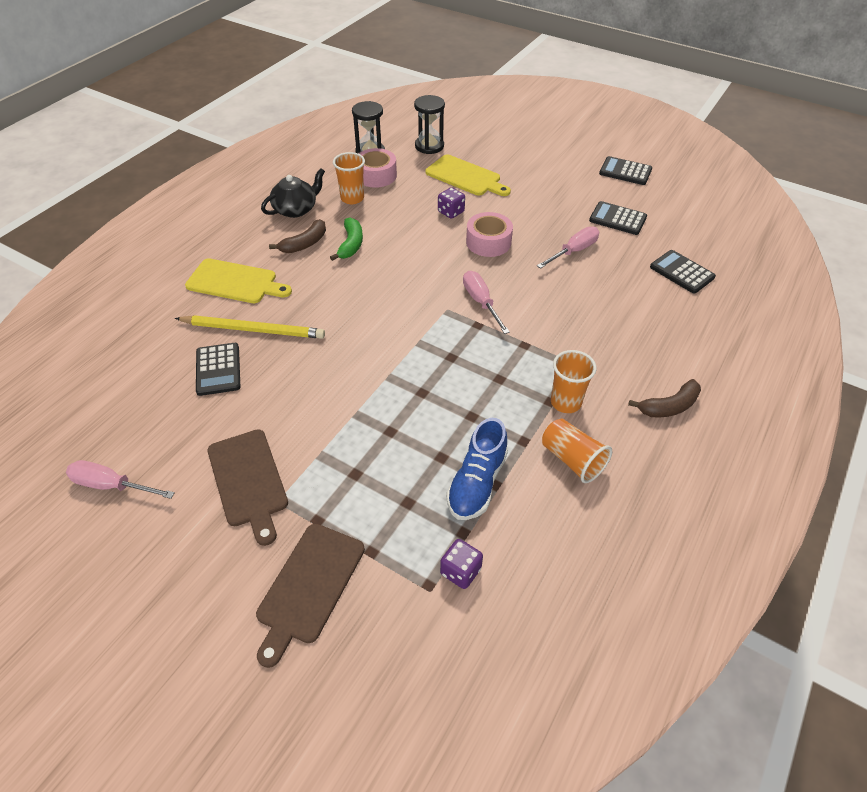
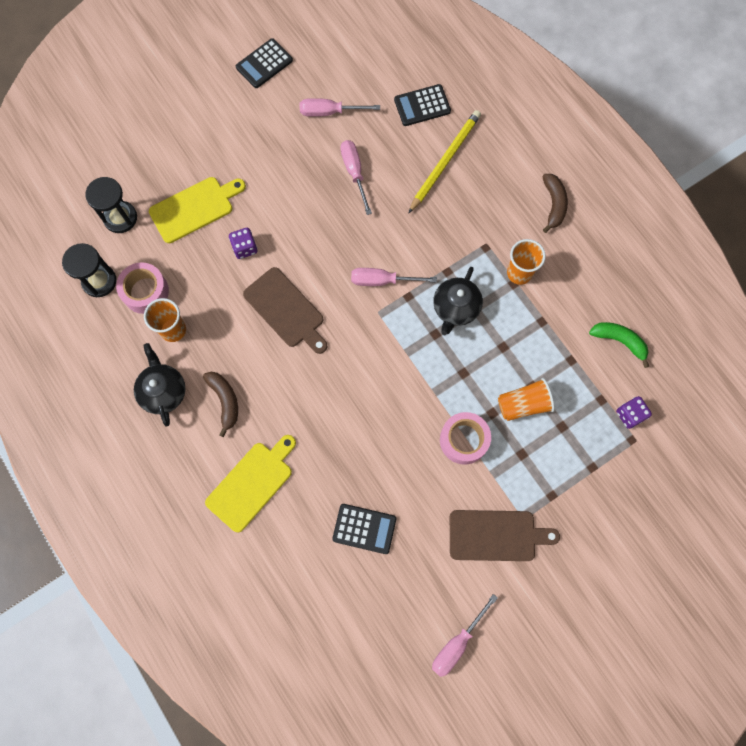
camera: 65 degrees left, 25 degrees up
(253, 330) = (327, 485): yellow pencil -> yellow pencil (445, 161)
(309, 586) = (603, 519): brown cutting board -> brown cutting board (286, 310)
(351, 244) = (248, 358): green banana -> green banana (619, 341)
(477, 483) = (565, 371): blue shoe -> none
(488, 242) = (306, 236): pink tape -> pink tape (463, 440)
(489, 363) = (455, 308): none -> black teapot
(572, 459) = (572, 297): orange cup -> orange cup (523, 404)
(617, 219) = (329, 112): black calculator -> pink screwdriver

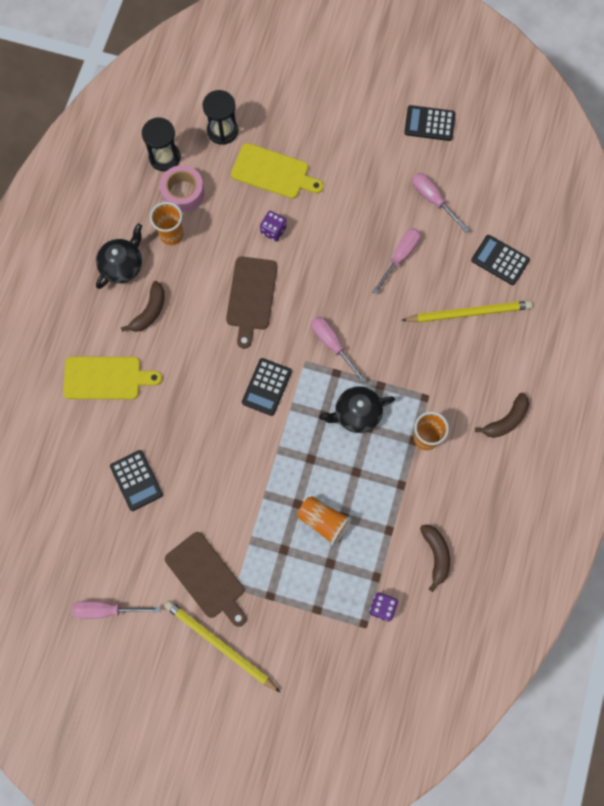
camera: 50 degrees right, 0 degrees up
(374, 359) = (266, 387): none -> black calculator
(463, 440) = (259, 499): pink tape -> none
(561, 569) = (220, 645): none -> yellow pencil
(619, 341) = (436, 555): green banana -> brown banana

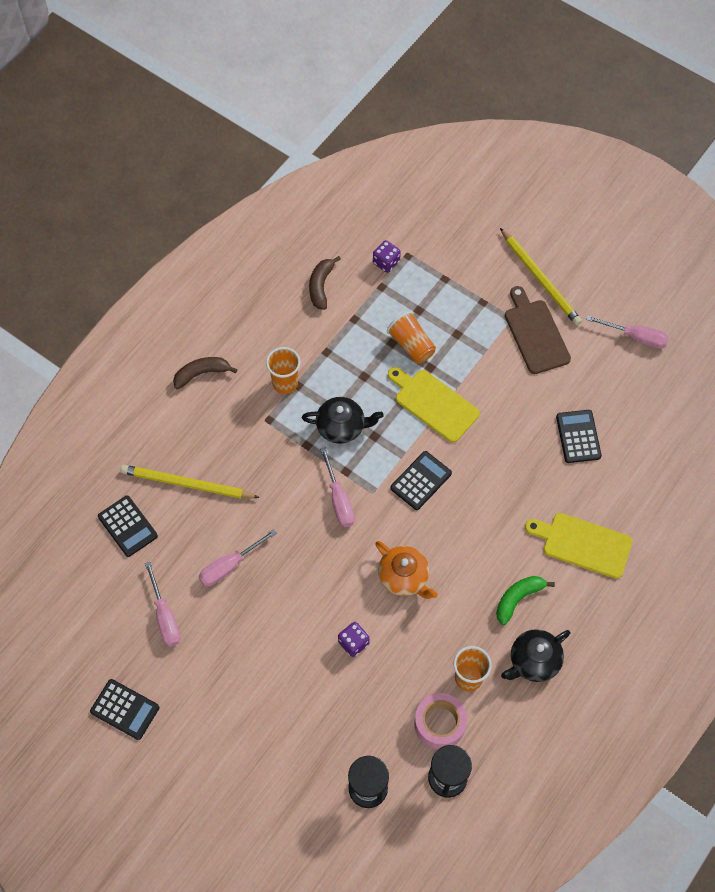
camera: 160 degrees left, 10 degrees down
(149, 311) = (518, 599): brown banana -> green banana
(251, 297) = (404, 577): brown cutting board -> orange teapot
(273, 172) = (328, 712): yellow cutting board -> yellow cutting board (434, 403)

